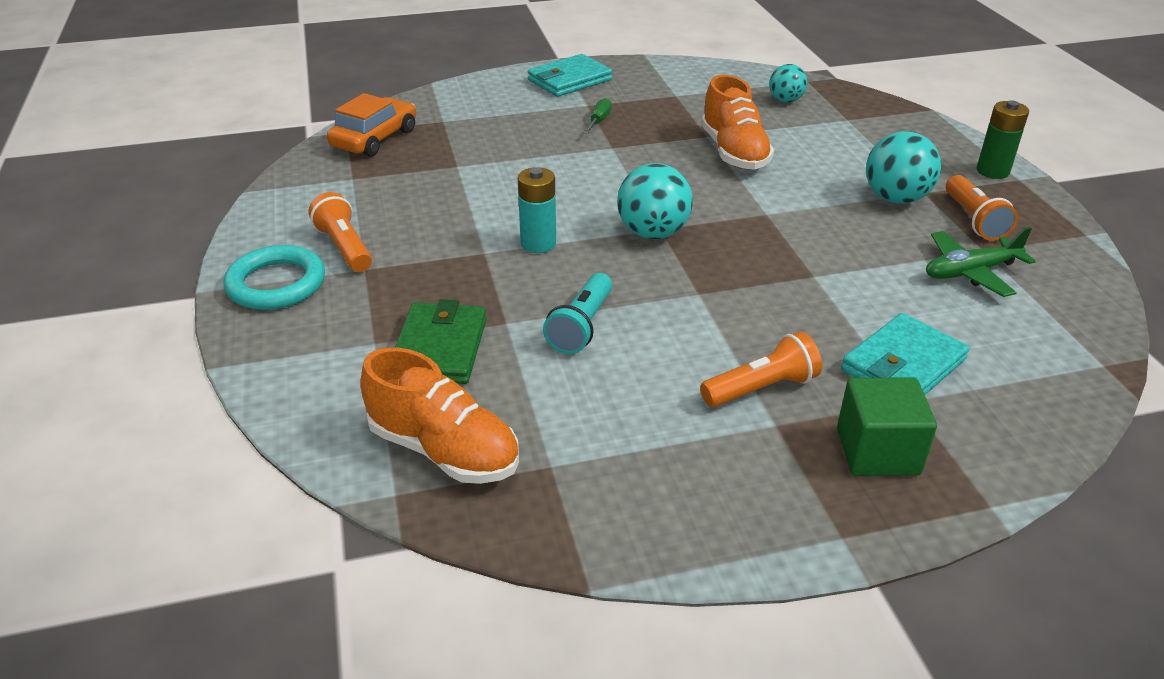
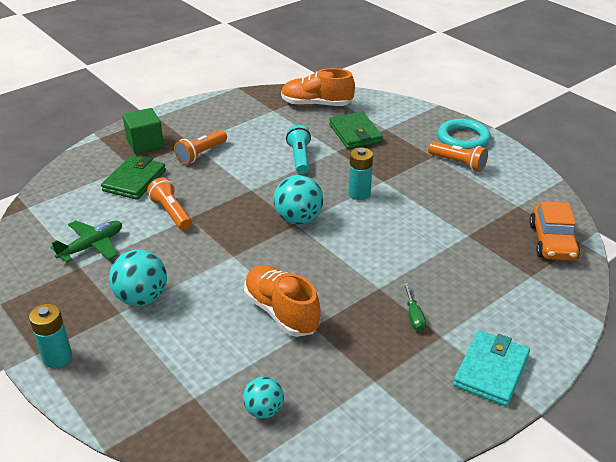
camera: 155 degrees right, 0 degrees up
(903, 365) = (134, 180): turquoise wallet -> green wallet
(974, 220) = (83, 293): orange flashlight -> orange flashlight (171, 213)
(992, 171) = (57, 357): green battery -> turquoise battery

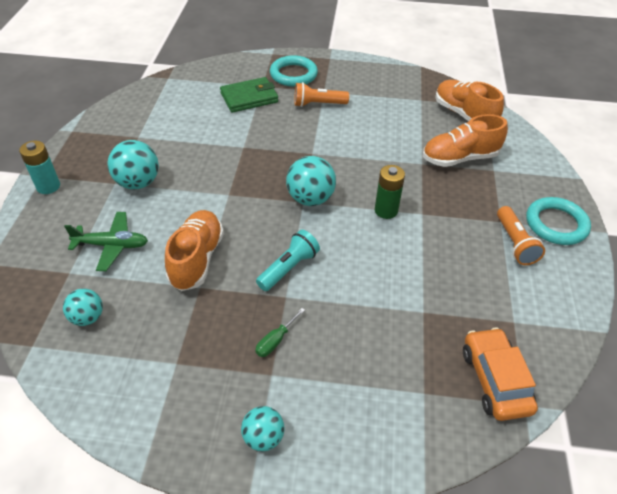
camera: 45 degrees right, 10 degrees up
(92, 246) = (162, 127): green plane -> green plane (111, 245)
(145, 144) = (293, 74): green cube -> turquoise ring
(171, 213) = (237, 136): orange flashlight -> none
(299, 158) = (383, 151): turquoise flashlight -> turquoise flashlight (288, 268)
(355, 133) = (459, 158): green wallet -> orange shoe
(359, 194) = (386, 210): turquoise battery -> green battery
(491, 371) = (263, 437): turquoise wallet -> turquoise ball
(552, 241) = (495, 380): orange car -> orange car turned 120 degrees clockwise

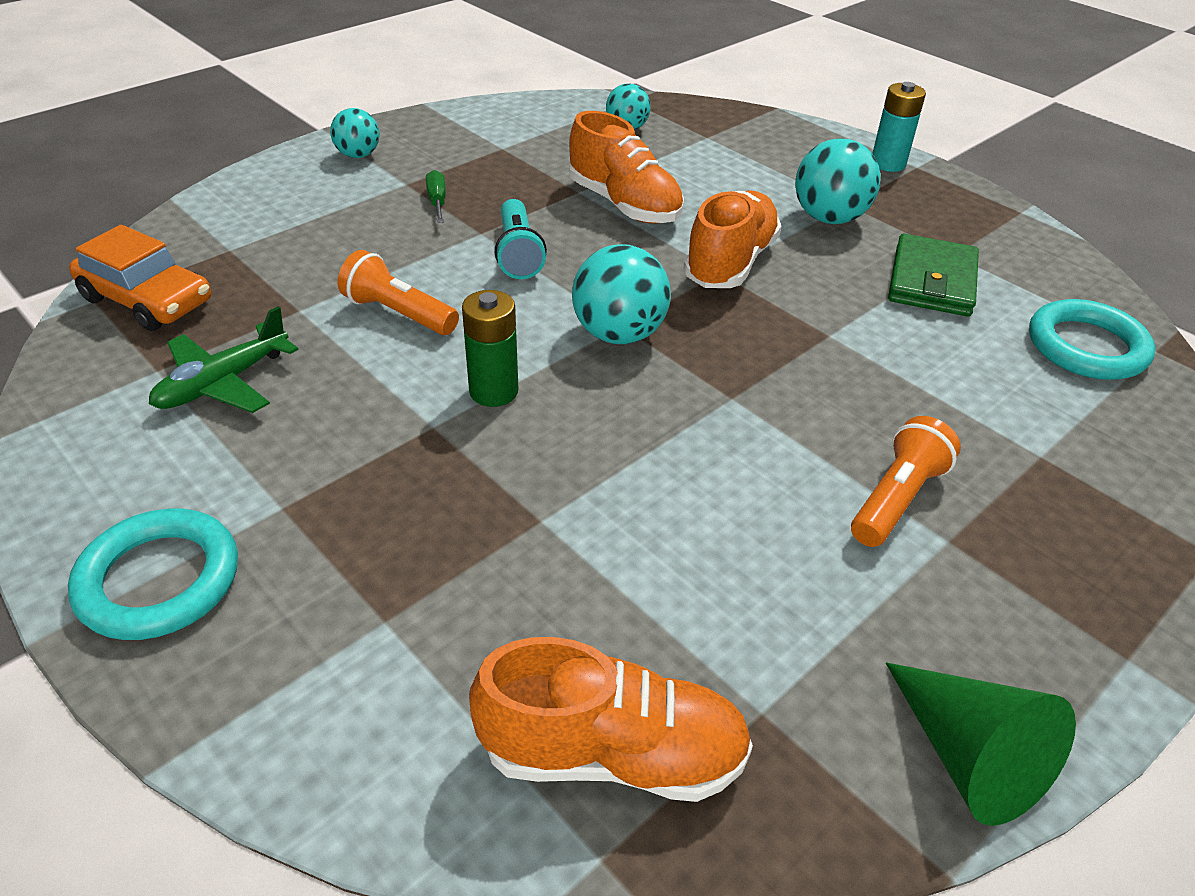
camera: 130 degrees right, 5 degrees down
(111, 245) = (720, 167): green plane -> green plane (223, 383)
(249, 97) = (1000, 415): green wallet -> green wallet (932, 281)
(293, 74) = (1067, 532): turquoise ring -> turquoise ring (1086, 347)
(390, 71) = (967, 756): none -> green cone
(459, 158) = (484, 594): orange shoe -> orange shoe (730, 263)
(515, 243) = (226, 483): orange flashlight -> orange flashlight (398, 313)

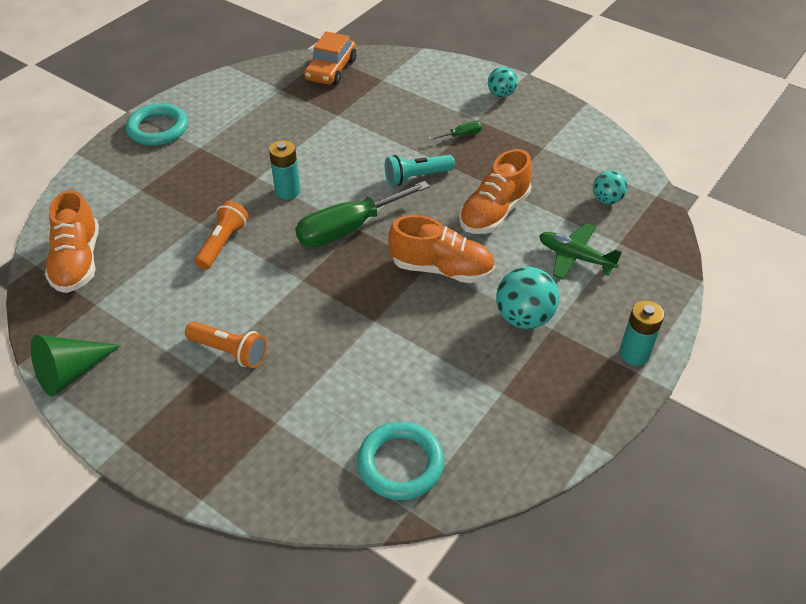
camera: 80 degrees right, 5 degrees up
(223, 383) = (275, 109): green plane -> green plane (575, 257)
(398, 313) = (343, 146): orange flashlight -> orange flashlight (223, 243)
(493, 391) = (287, 191): green battery -> turquoise battery
(619, 334) = (348, 228): turquoise ball -> green screwdriver
(932, 281) = (458, 376): green wallet -> none

